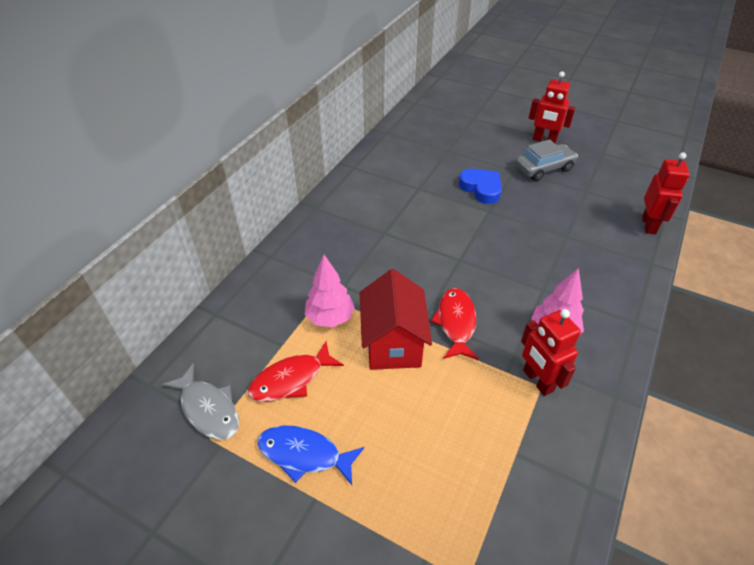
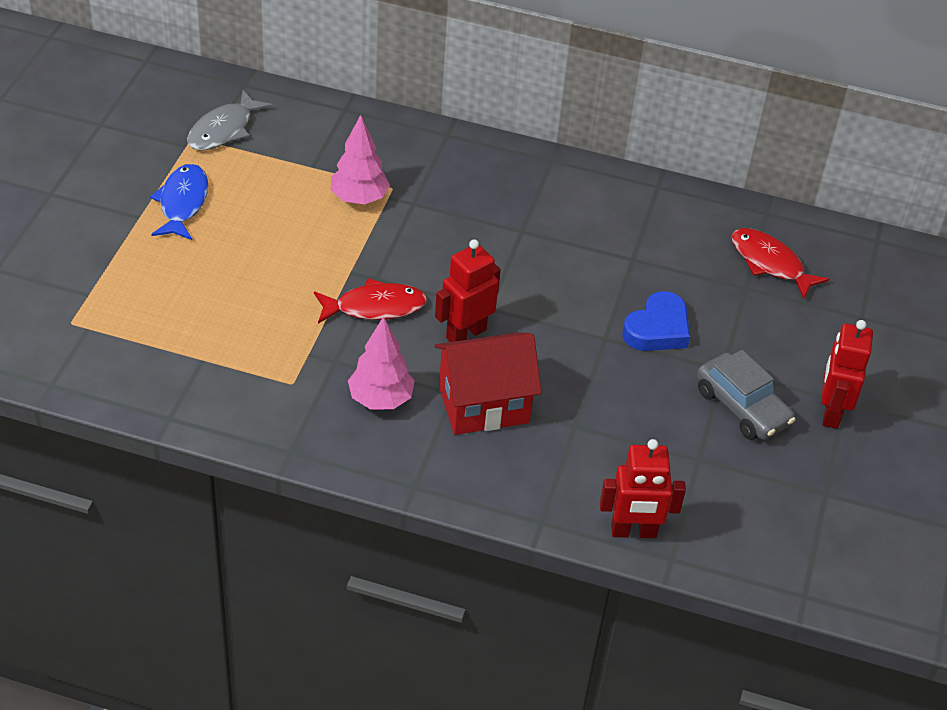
camera: 75 degrees right, 0 degrees up
(291, 379) = (268, 180): red fish -> red fish (770, 263)
(393, 343) = (332, 254): red house -> red house (483, 405)
(537, 380) = (300, 380): red robot -> red robot (465, 333)

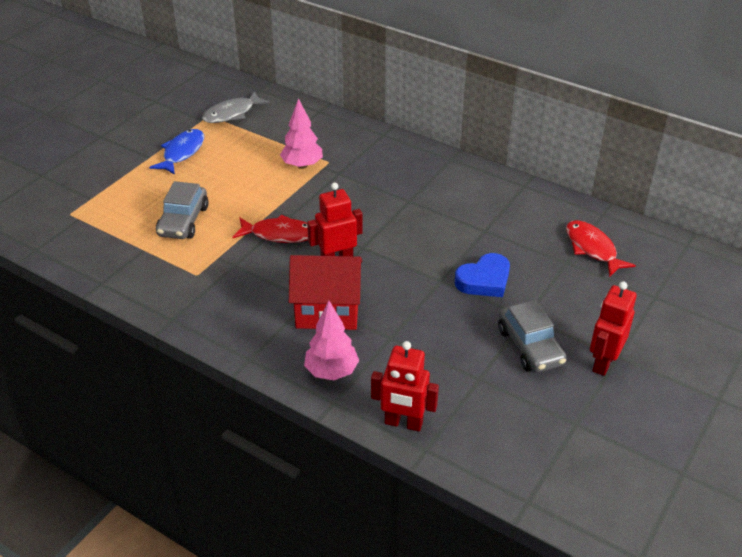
camera: 20 degrees right, 5 degrees down
(236, 308) = (183, 221): none -> grey car
(380, 399) = (253, 295): pink tree -> pink tree (331, 371)

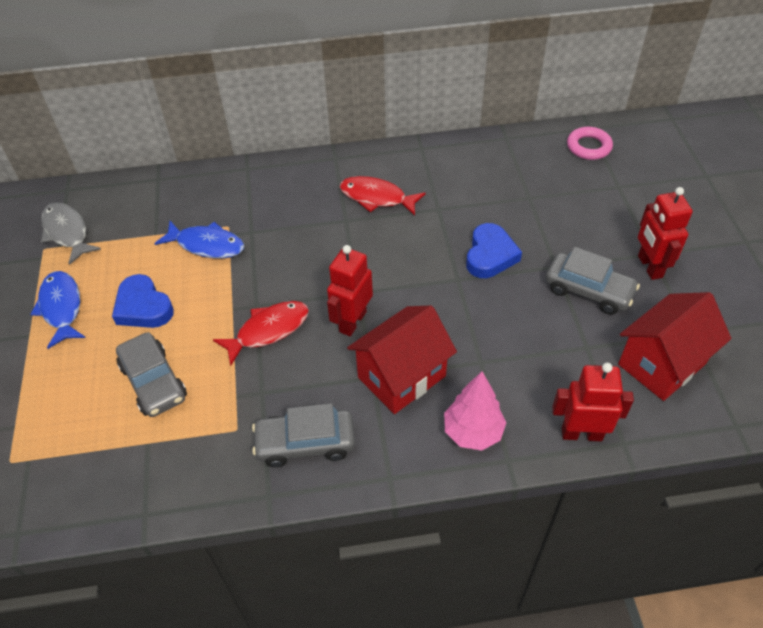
camera: 40 degrees left, 10 degrees up
(225, 178) = (143, 307): none -> blue heart
(225, 307) = (305, 443): none -> grey car
(232, 113) = (67, 232): grey fish -> grey fish turned 135 degrees clockwise
(302, 165) = (207, 245): pink tree -> blue fish
(403, 423) = (581, 433): red robot -> red robot turned 150 degrees counterclockwise
(523, 426) = (661, 364): none -> red house
(592, 248) = (533, 173): red fish -> red fish (376, 197)
(666, 257) = (588, 147): none -> pink ring

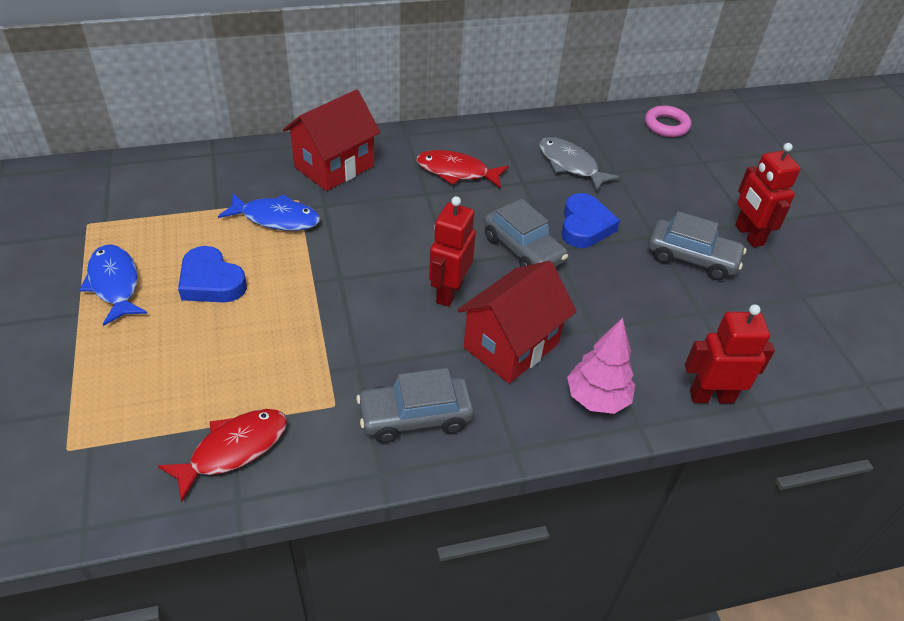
camera: 10 degrees left, 5 degrees down
(67, 232) = (113, 207): grey fish -> grey fish (570, 165)
(154, 382) = (232, 358): grey car -> grey car (523, 249)
(268, 330) = (357, 302): red fish -> red fish (234, 449)
(661, 364) = (779, 326): red house -> red house (334, 166)

